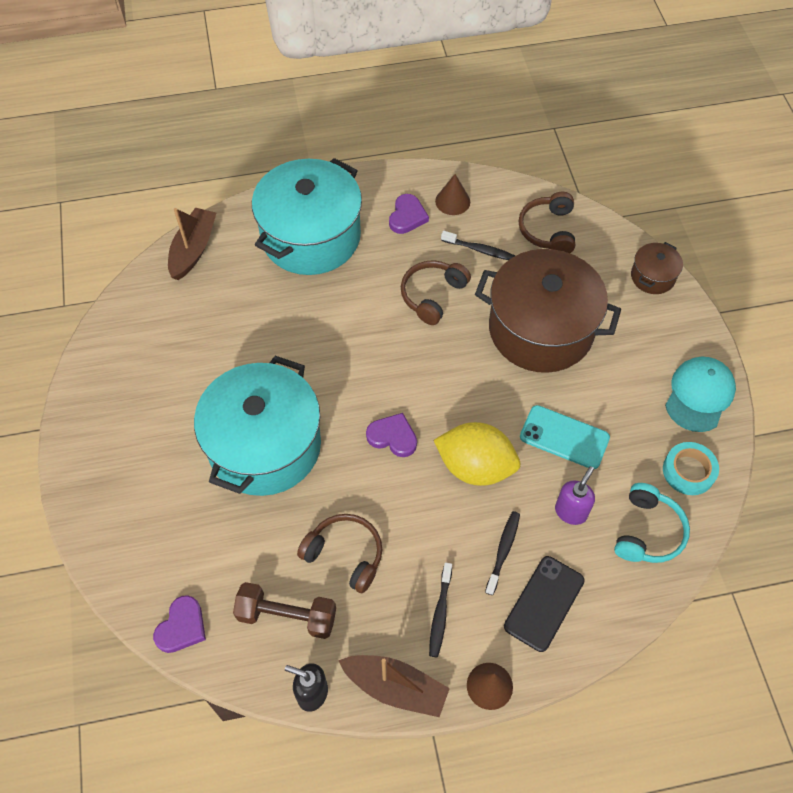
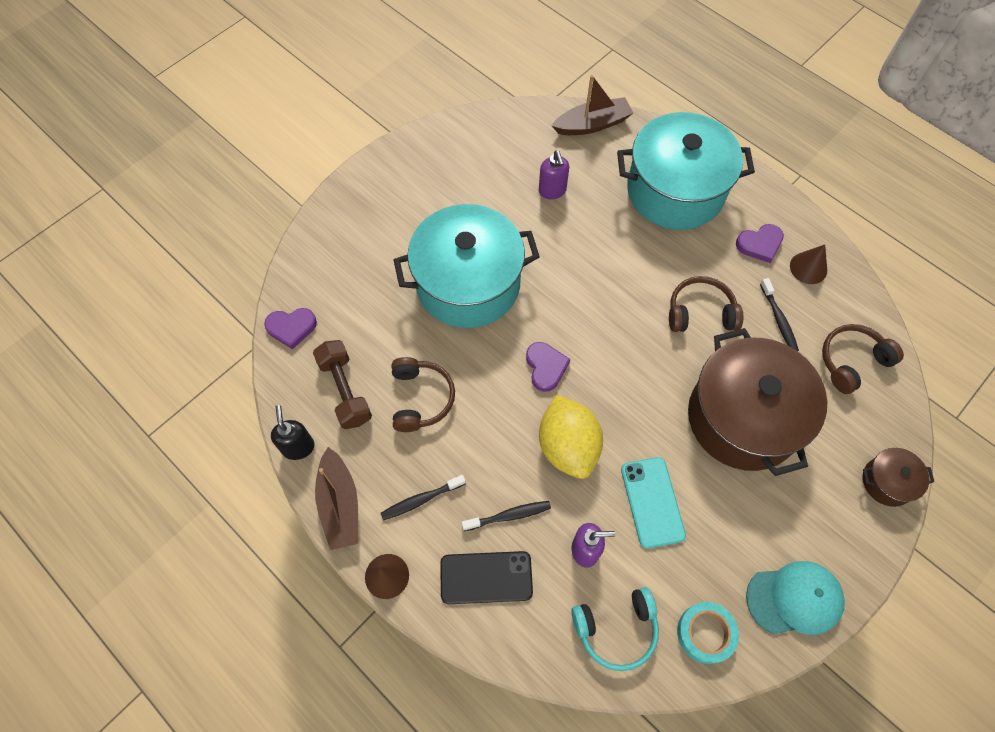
camera: 55 degrees right, 5 degrees up
(231, 322) = (552, 191): none -> purple soap dispenser

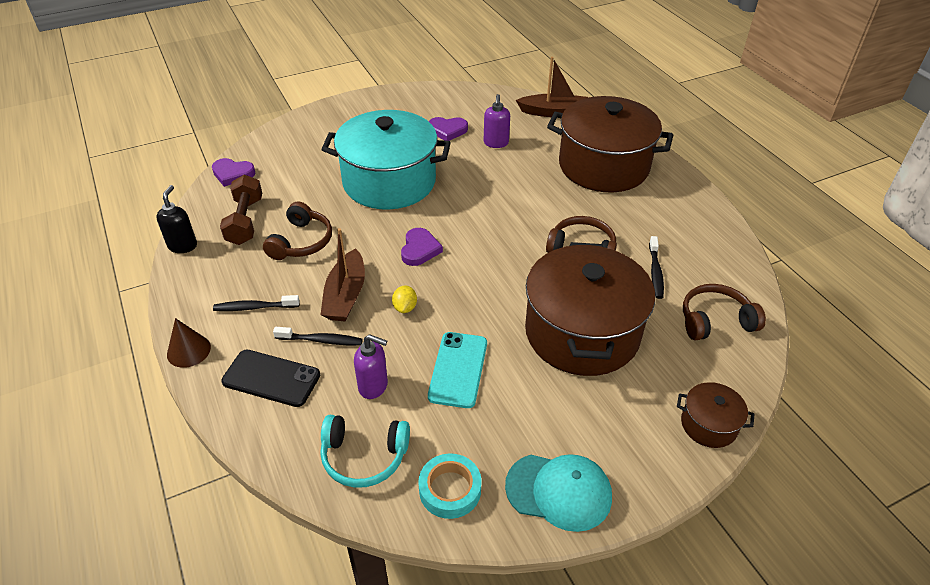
camera: 20 degrees right, 20 degrees down
(340, 504) = (187, 291): brown boat -> brown boat (346, 295)
(568, 446) = (405, 307): yellow lemon -> yellow lemon, size x0.42
(675, 191) = (603, 166): turquoise pot -> brown pot
(759, 244) = (663, 217): purple heart -> purple heart (447, 130)
(808, 268) = (703, 244): brown cone -> none

